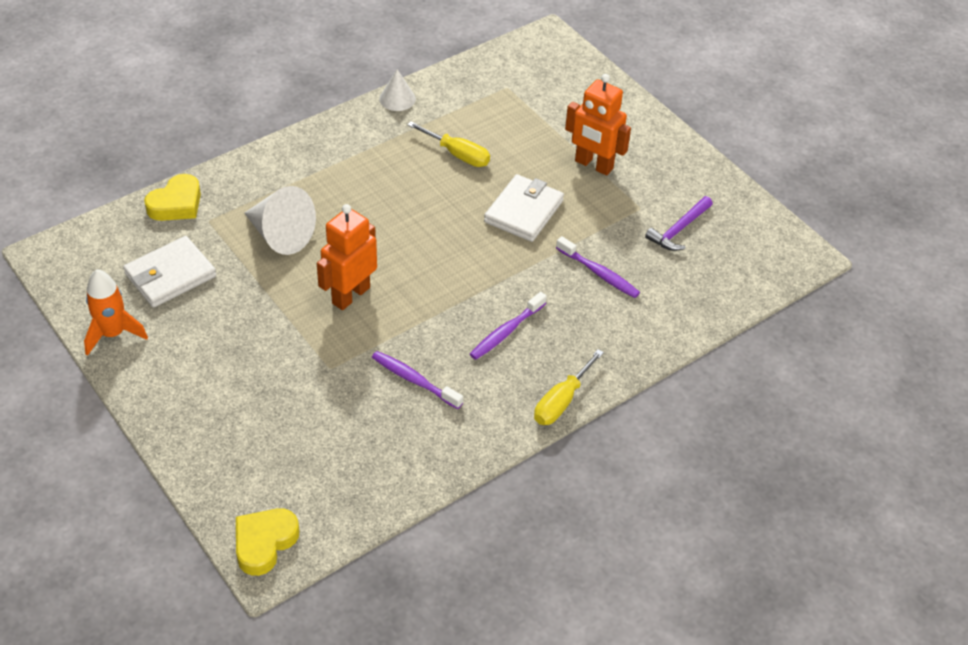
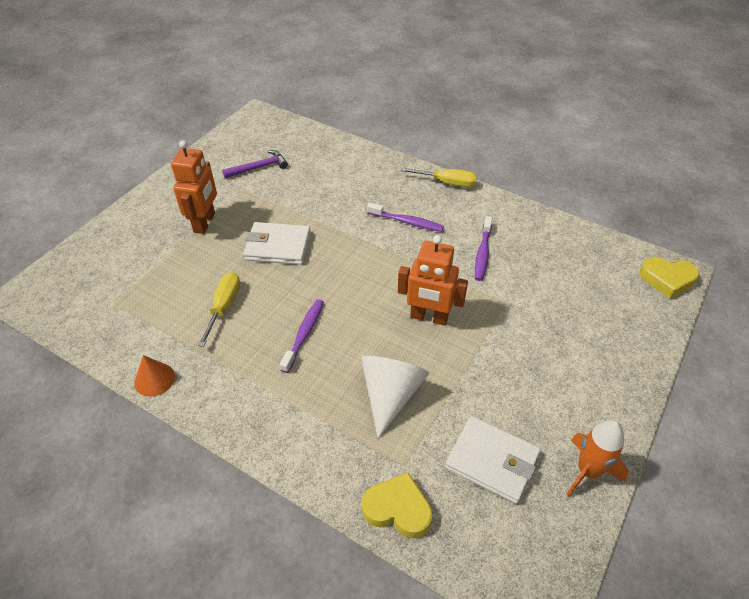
camera: 110 degrees left, 0 degrees up
(397, 99) = (154, 379): white cone -> orange cone
(599, 273) = (323, 193): purple toothbrush -> purple toothbrush (304, 334)
(678, 230) = (259, 167): purple hammer -> purple hammer turned 45 degrees counterclockwise

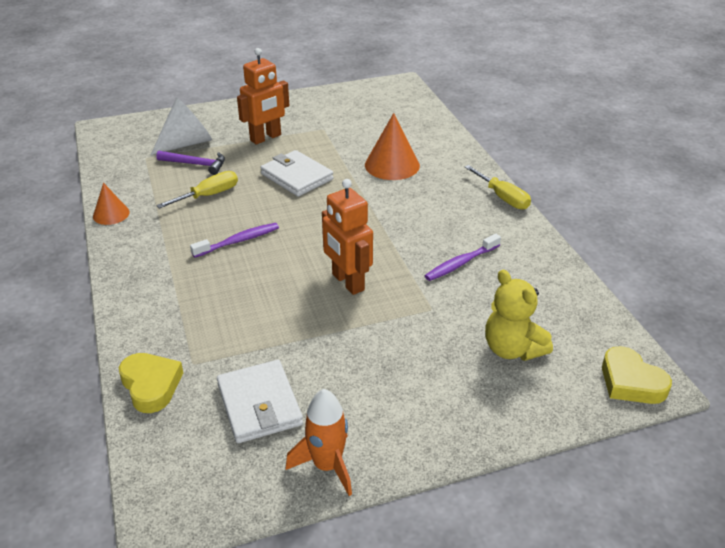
camera: 40 degrees right, 10 degrees down
(259, 167) = (353, 119): purple hammer -> purple hammer (196, 164)
(339, 195) = (392, 165): none -> orange cone
(390, 394) = (246, 314): white cone -> white cone (187, 143)
(407, 222) = (424, 209): purple toothbrush -> none
(586, 300) = (512, 349): none -> yellow teddy bear

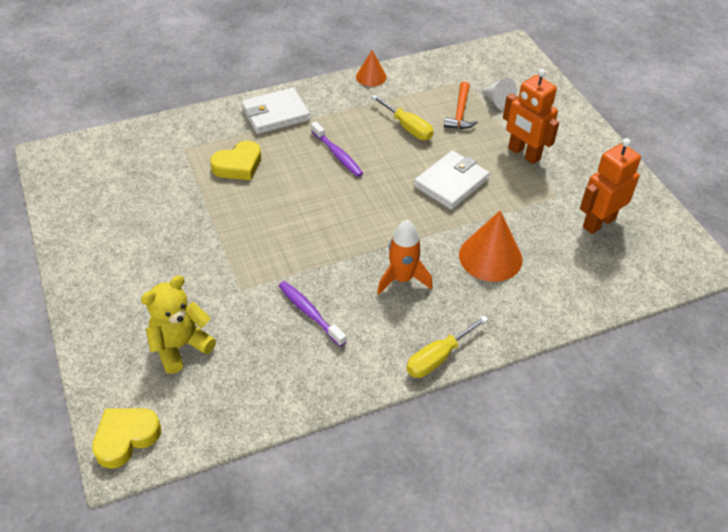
camera: 85 degrees right, 10 degrees up
(151, 385) = (163, 132): yellow heart -> yellow heart (238, 165)
(187, 143) = (498, 101): white cone -> white cone, size x0.59
(196, 164) = (460, 112): purple hammer -> orange hammer
(259, 404) = (137, 187): white wallet -> white wallet (275, 114)
(327, 466) = (72, 227): orange rocket -> orange rocket (402, 279)
(347, 282) = (279, 229): orange robot -> orange robot (598, 222)

